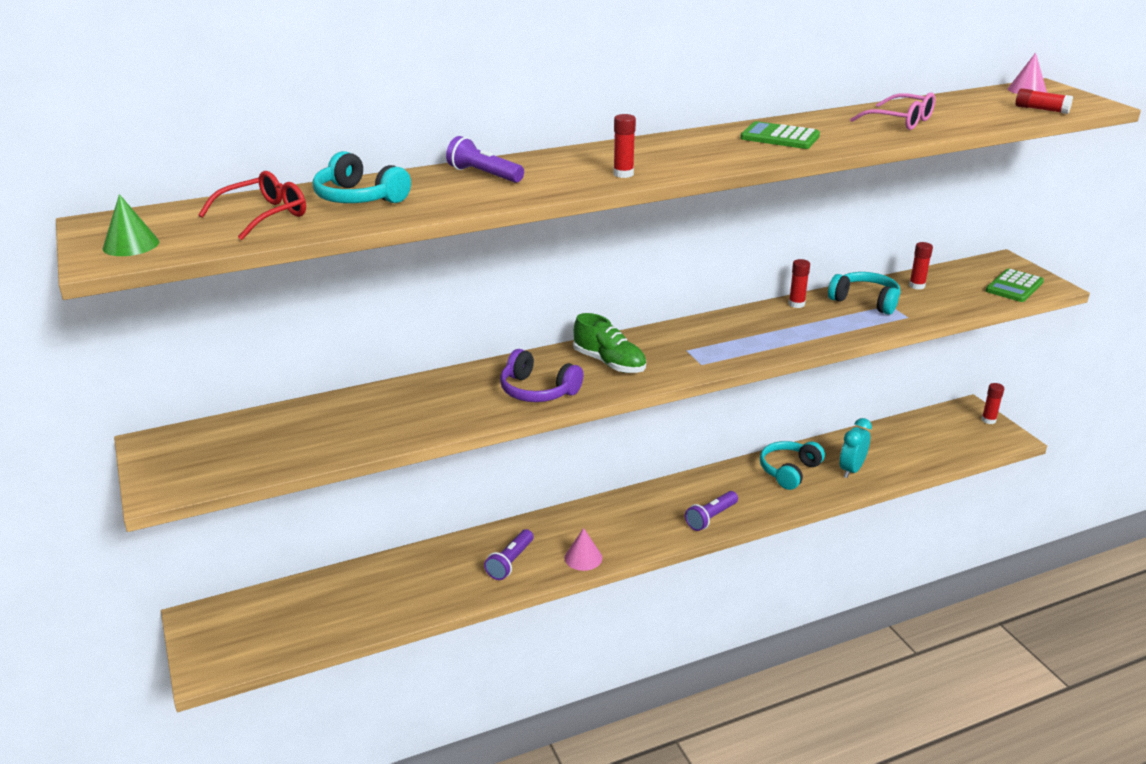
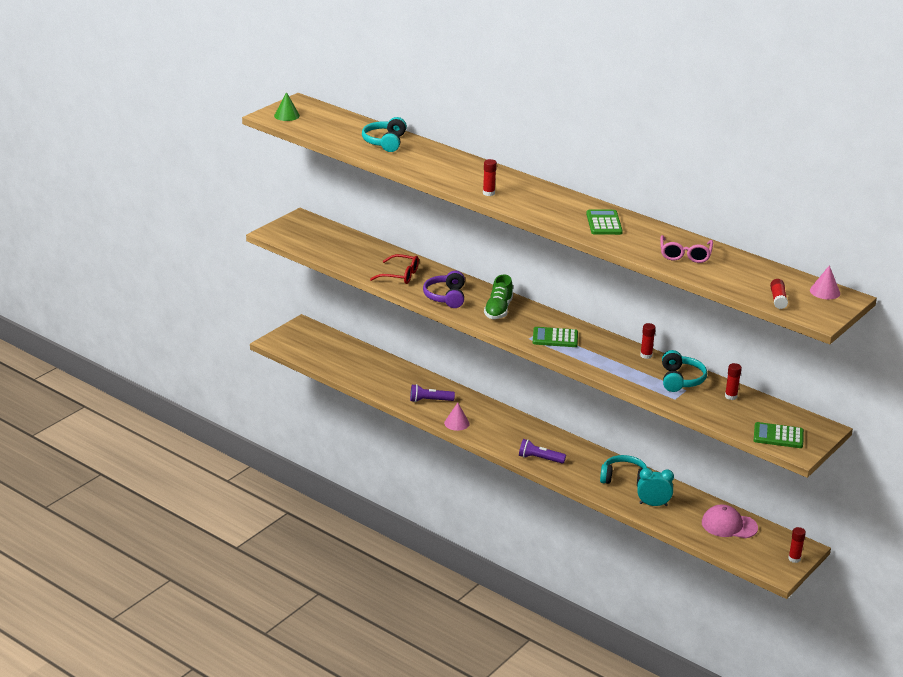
camera: 60 degrees right, 0 degrees up
(264, 215) = (343, 129): red glasses -> red glasses (400, 275)
(484, 175) = (447, 161): purple flashlight -> none
(714, 346) = (555, 338): none -> green calculator
(913, 436) = (729, 525): none -> pink cap

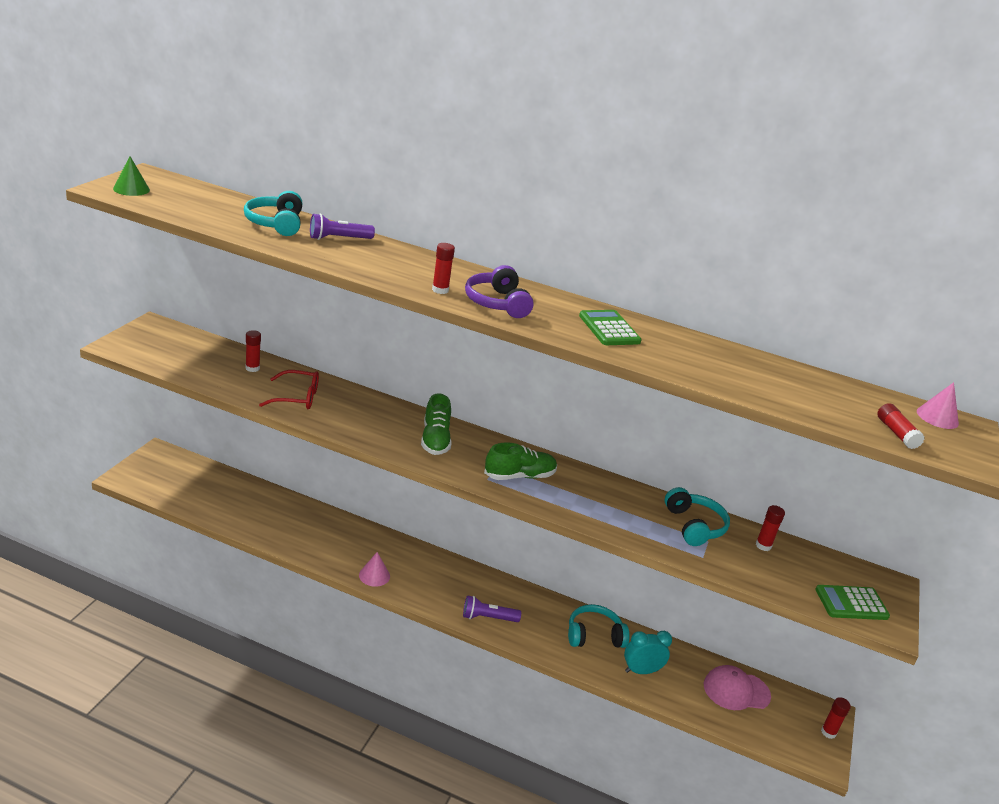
camera: 20 degrees left, 0 degrees up
(430, 400) = (334, 545): purple flashlight -> purple flashlight (339, 239)
(446, 297) = (364, 425): purple headphones -> purple headphones (497, 303)
(555, 338) = (519, 476): green calculator -> green shoe
(646, 355) = (637, 493): red glue stick -> red glue stick (252, 368)
(685, 255) = (737, 371): pink glasses -> none

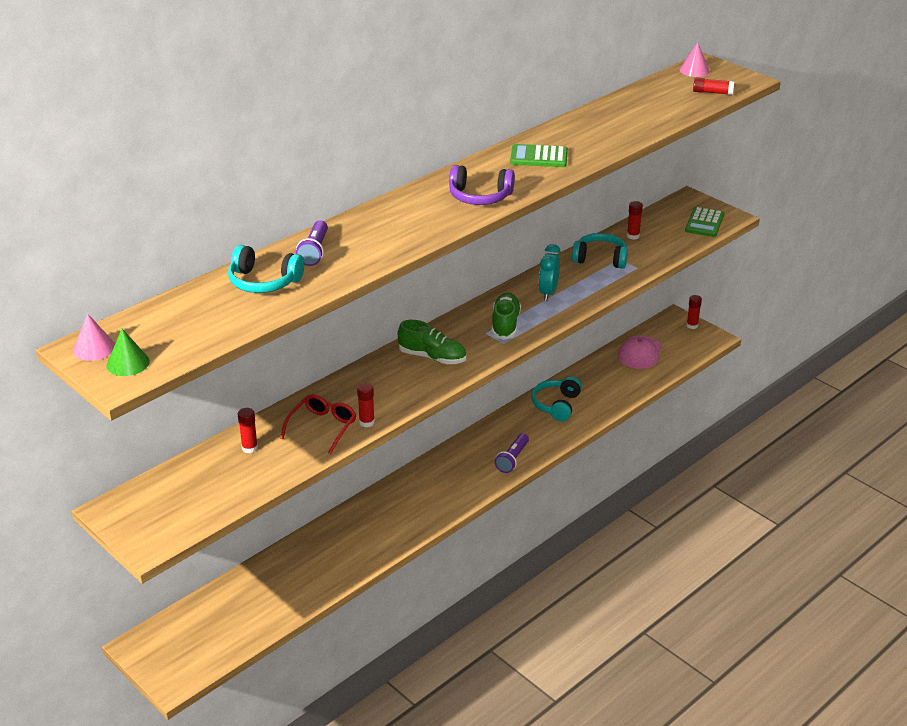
camera: 60 degrees left, 5 degrees up
(374, 575) = (428, 516): pink cone -> pink cone (94, 348)
(440, 290) = (446, 219): red glue stick -> red glue stick (366, 422)
(641, 671) = (603, 393): turquoise clock -> turquoise clock (548, 293)

